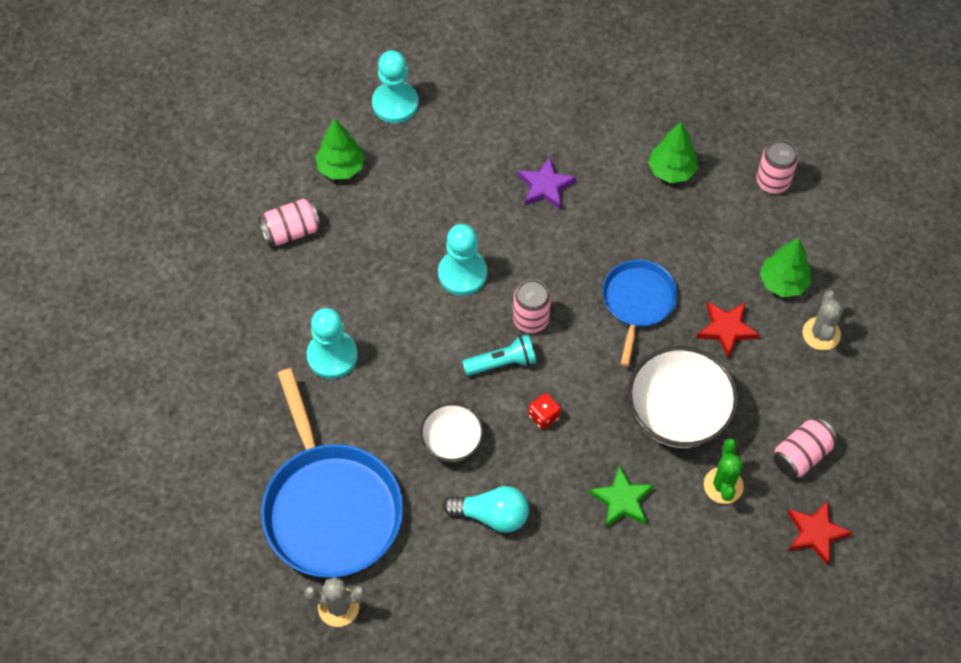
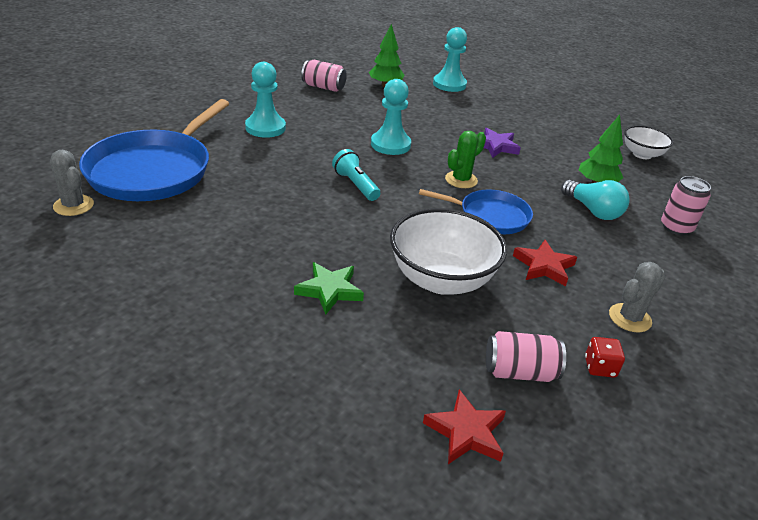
camera: 40 degrees right, 25 degrees down
(452, 442) = (267, 192): white bowl -> white bowl (642, 154)
(491, 515) = (232, 235): turquoise light bulb -> turquoise light bulb (593, 210)
(502, 363) = (355, 185): turquoise flashlight -> turquoise flashlight turned 150 degrees counterclockwise
(531, 319) = (403, 181): pink can -> none
(544, 416) = (343, 219): red dice -> red dice (600, 367)
(637, 302) = (490, 216): blue pan -> blue pan turned 45 degrees clockwise
(723, 485) = (422, 339): green cactus -> green cactus (461, 180)
(783, 282) = (626, 273): green tree -> none

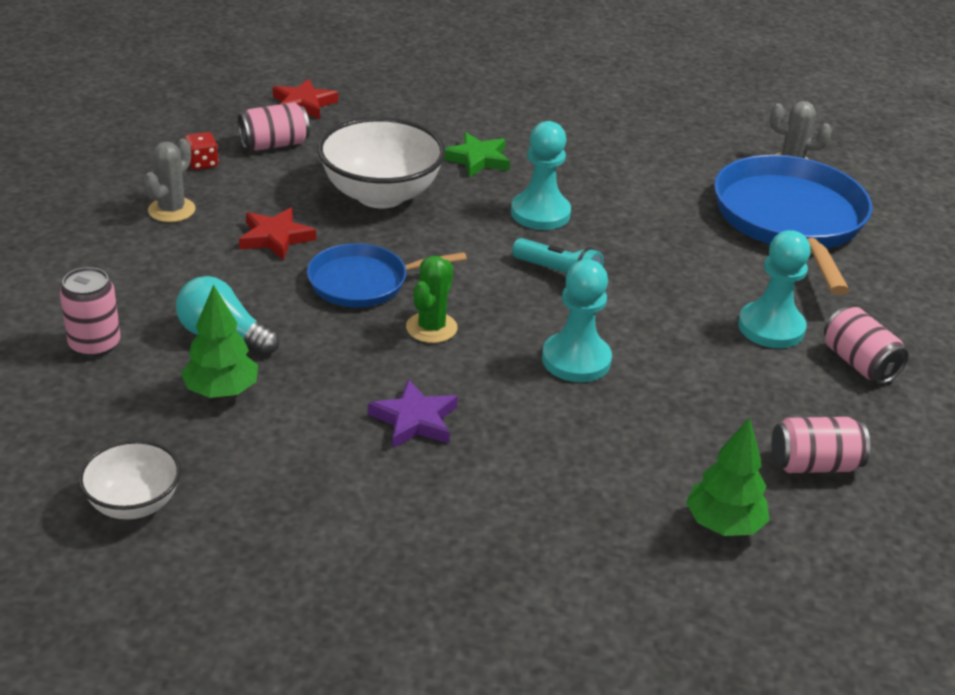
camera: 155 degrees right, 0 degrees up
(245, 105) = (859, 363): none -> pink can
(449, 84) = (609, 593): turquoise pawn -> turquoise pawn (540, 213)

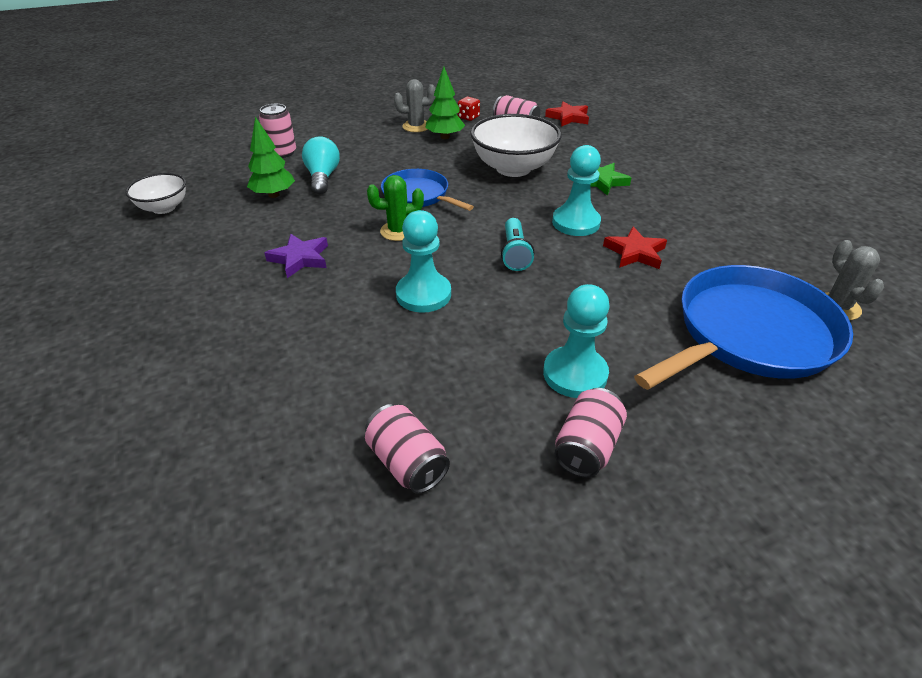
camera: 60 degrees right, 5 degrees up
(275, 237) = (428, 158): red star -> red star (635, 252)
(723, 525) = (286, 432): green tree -> green tree (445, 137)

